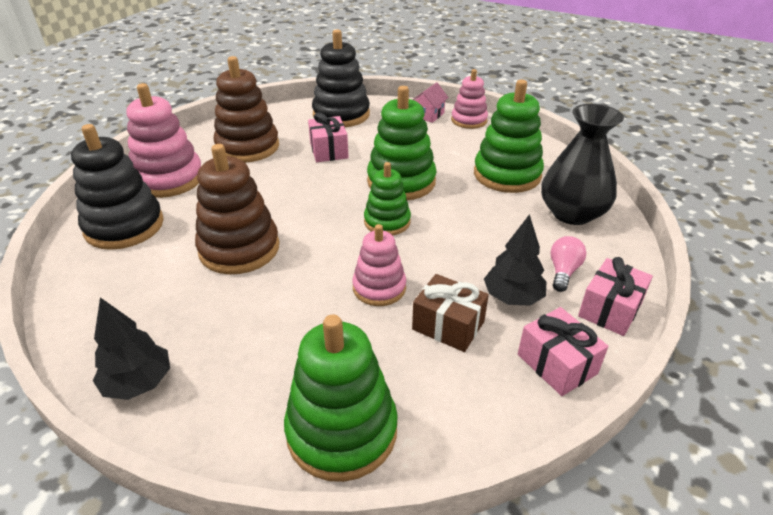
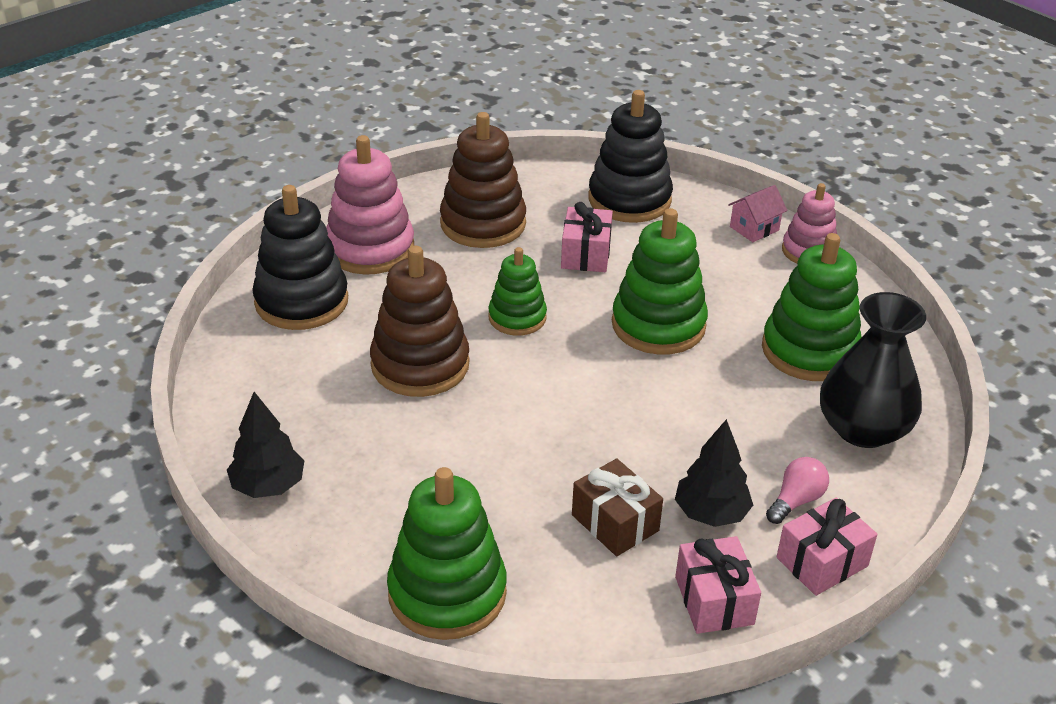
camera: 20 degrees right, 0 degrees up
(379, 288) = (559, 457): pink stacking toy -> none
(387, 222) = (610, 377): green stacking toy -> green stacking toy (517, 317)

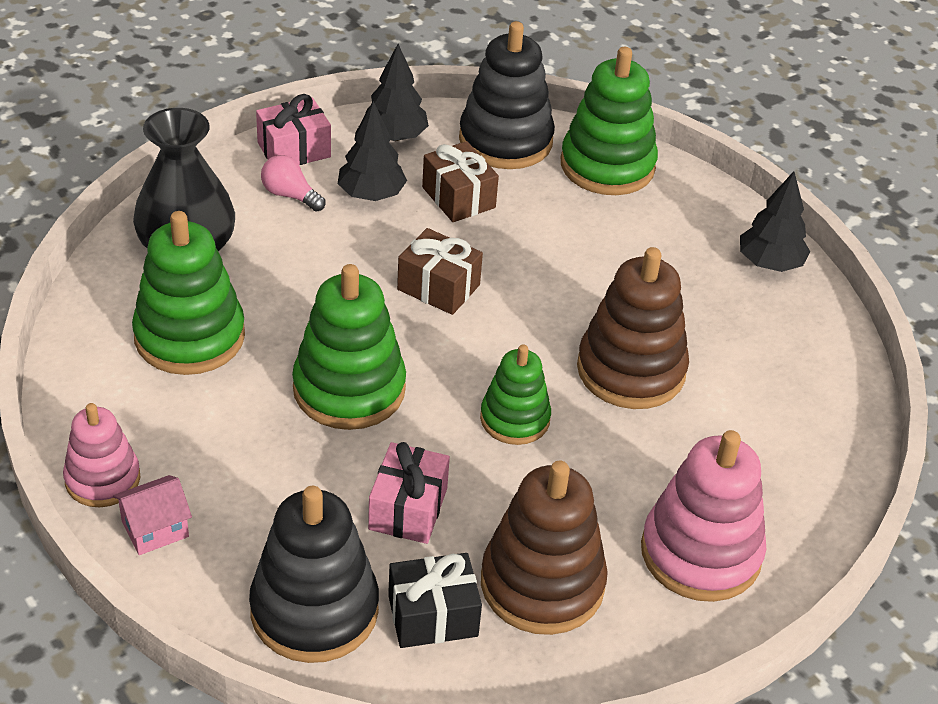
camera: 175 degrees left, 5 degrees up
(301, 301) = (778, 473): black stacking toy -> black stacking toy (505, 140)
(553, 203) = (433, 616): none -> black gift
(609, 419) = (438, 287): none -> brown gift
(714, 600) = (395, 136): pink gift -> black tree
(796, 501) = (290, 195): pink light bulb -> pink light bulb turned 75 degrees clockwise

